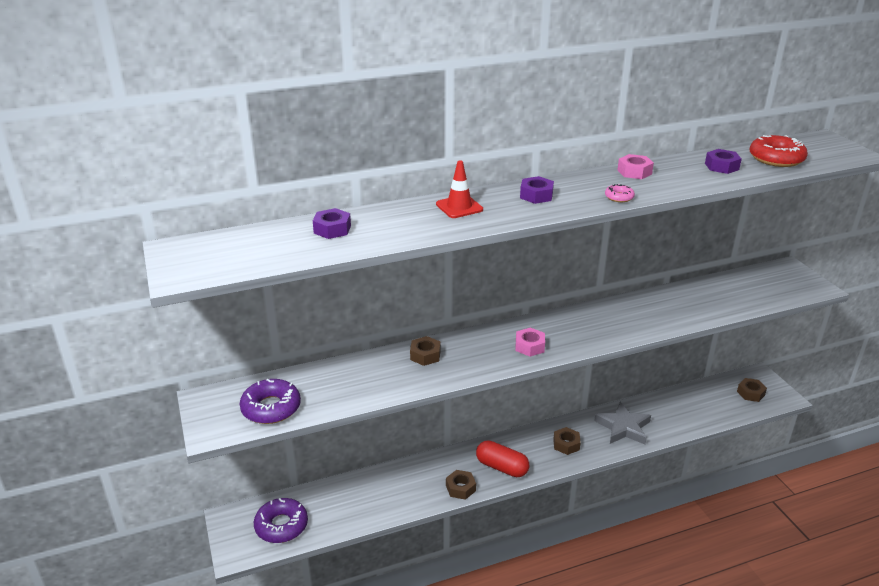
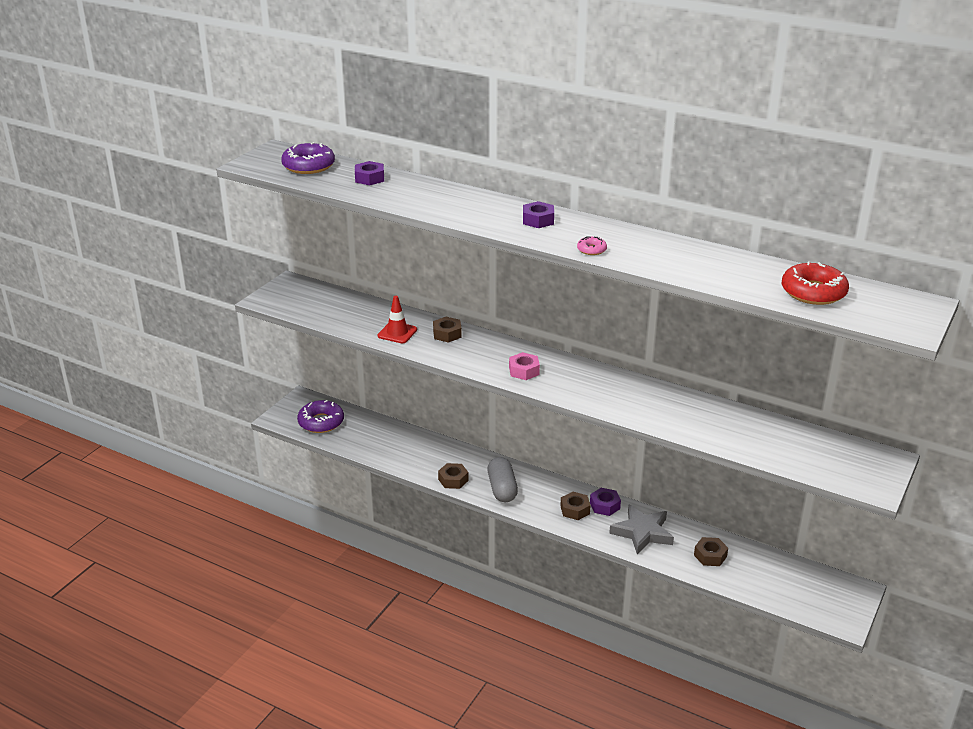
camera: 50 degrees right, 0 degrees up
(271, 408) = (311, 307): purple donut -> purple donut (308, 166)
(459, 207) = (470, 202): red traffic cone -> red traffic cone (397, 333)
(502, 467) = (502, 489): red capsule -> grey capsule
(634, 172) = (655, 241): pink nut -> none
(721, 166) = (741, 273): purple nut -> purple nut (605, 506)
(750, 393) = (815, 594): brown nut -> brown nut (710, 556)

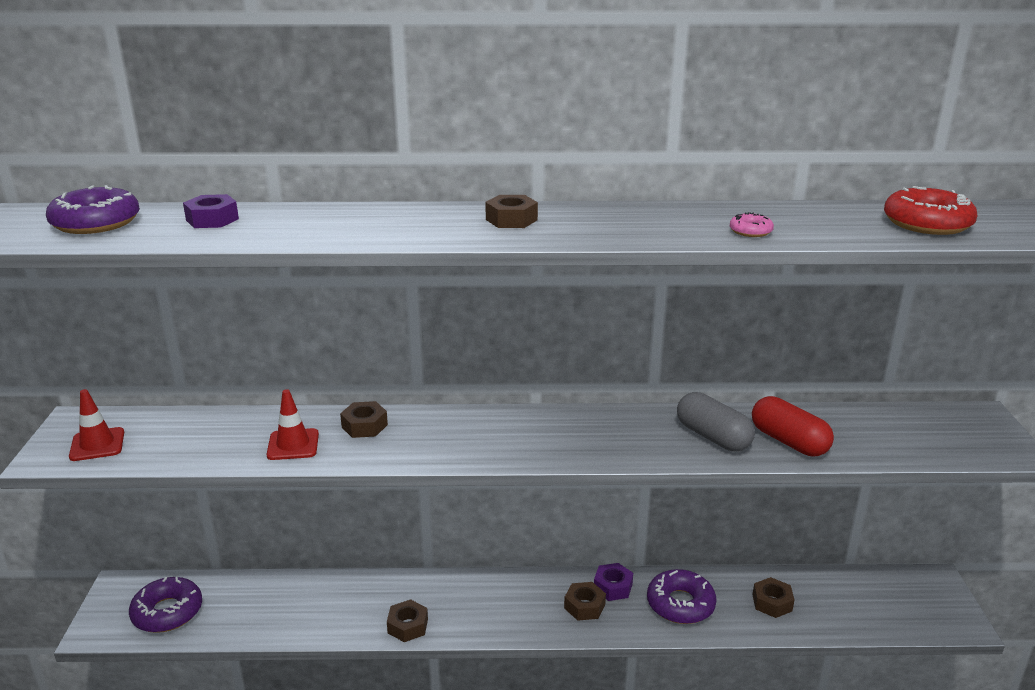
camera: 30 degrees left, 5 degrees down
(293, 300) = (97, 445): none -> red traffic cone
(502, 489) = (478, 613): grey capsule -> grey capsule (713, 437)
(524, 371) = (507, 443): pink nut -> none
(538, 220) = (511, 220): purple nut -> brown nut
(591, 250) = (624, 236): pink donut -> pink donut (750, 231)
(642, 532) = (680, 604): grey star -> purple donut
(713, 428) = (789, 441): none -> red capsule

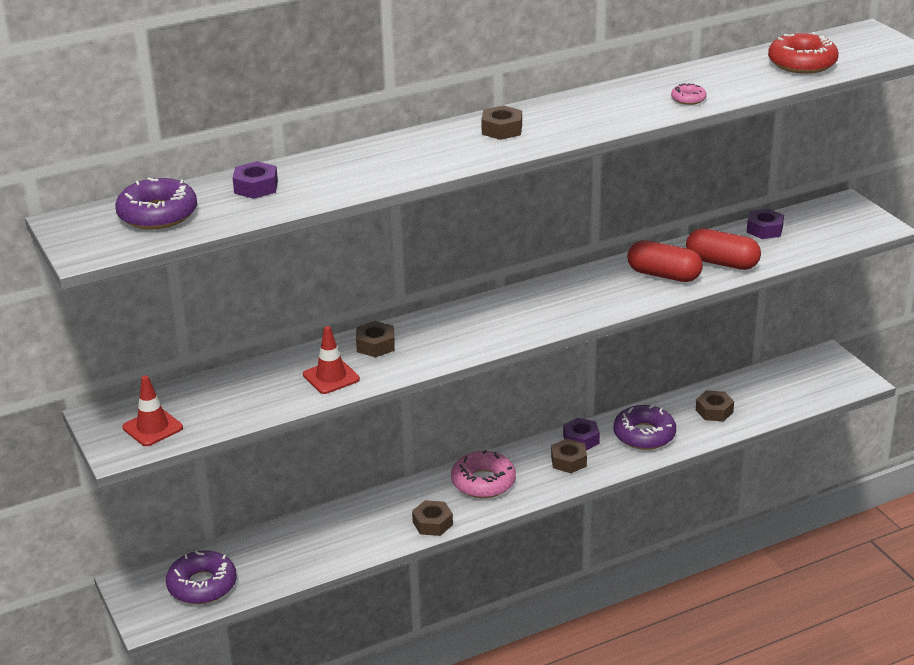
camera: 25 degrees left, 5 degrees up
(487, 599) = (483, 482): none -> pink donut
(713, 437) = (664, 275): grey capsule -> red capsule
(864, 419) = (764, 229): none -> purple nut

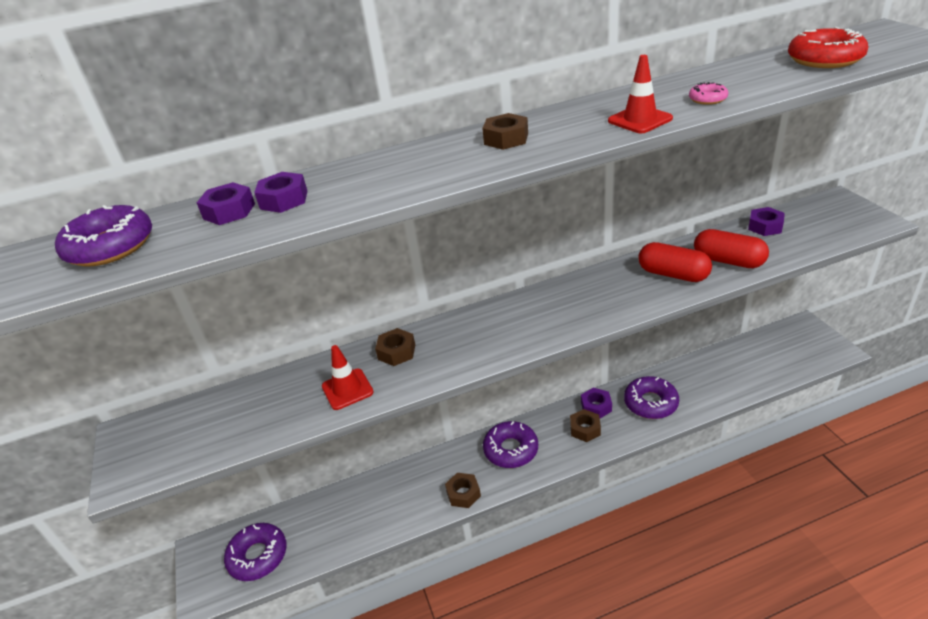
camera: 10 degrees right, 5 degrees up
(152, 428) = (165, 449): red traffic cone -> red traffic cone (640, 120)
(305, 178) = (284, 200): none -> purple nut
(483, 482) = (511, 450): pink donut -> purple donut
(714, 411) = (711, 379): brown nut -> none

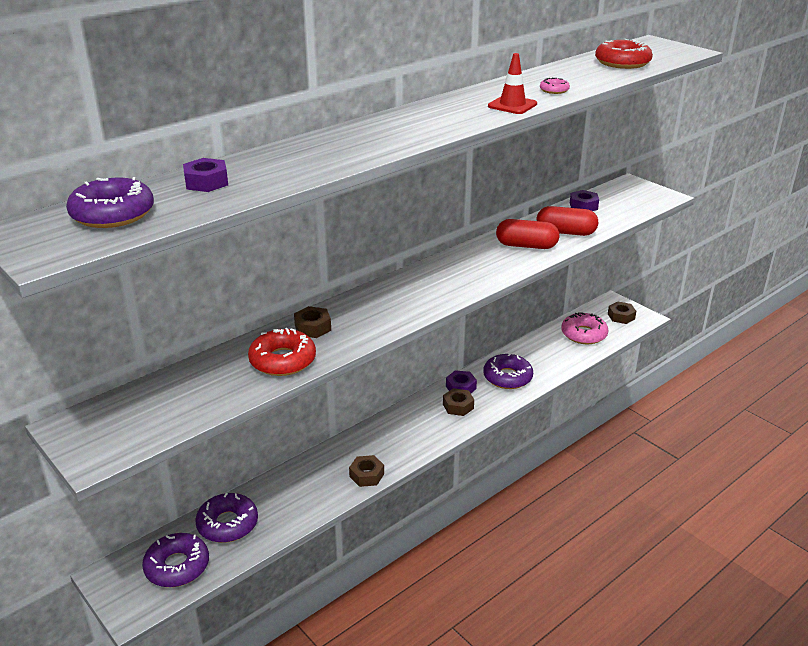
camera: 25 degrees left, 5 degrees down
(284, 200) = (252, 171): purple nut -> none
(347, 389) = (282, 360): red traffic cone -> red donut
(506, 139) = (413, 121): brown nut -> brown nut (621, 316)
(511, 450) = (396, 433): purple donut -> purple donut (227, 524)
(756, 362) = (584, 334): none -> pink donut

